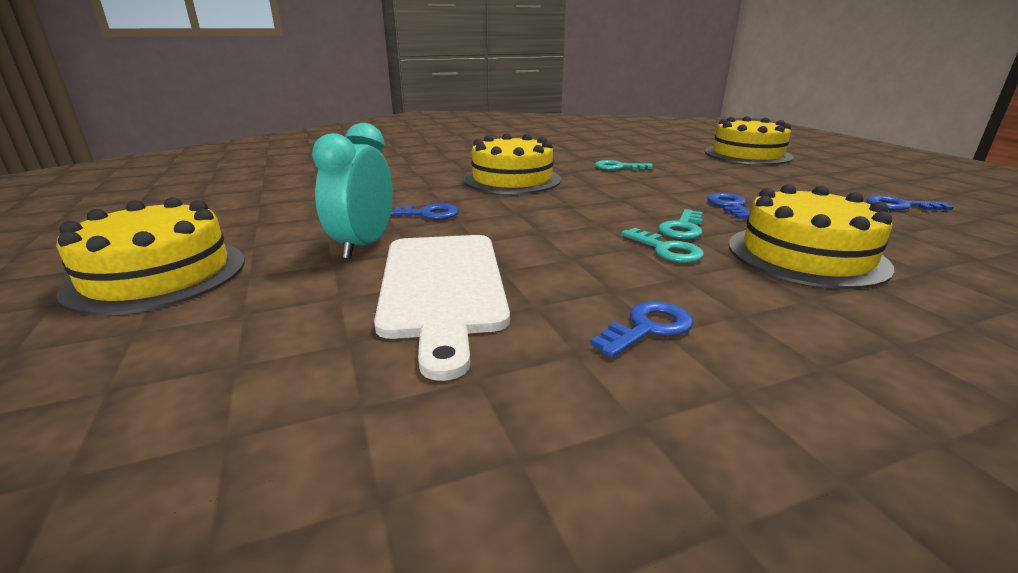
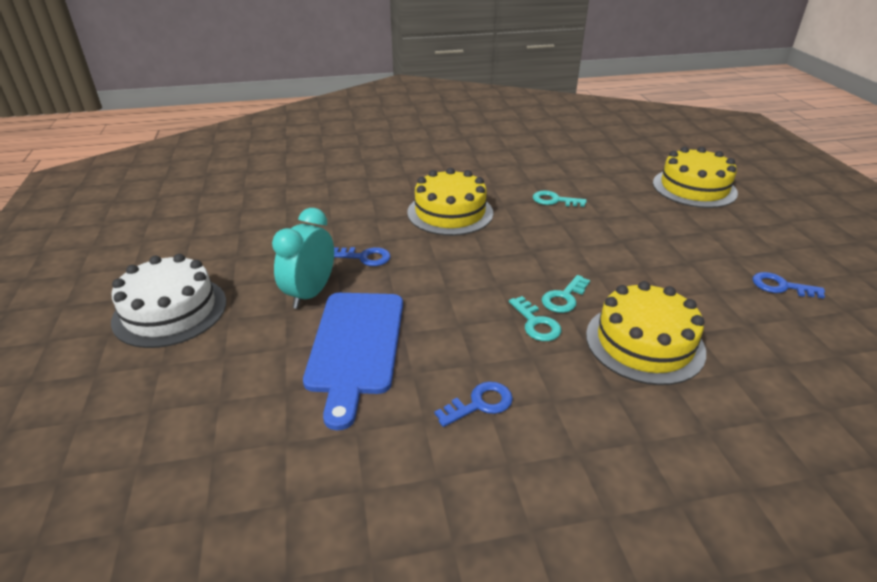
camera: 10 degrees right, 10 degrees up
(158, 275) = (170, 311): yellow cake -> white cake
(442, 287) = (355, 346): white cutting board -> blue cutting board
(729, 206) = (623, 271): blue key -> none

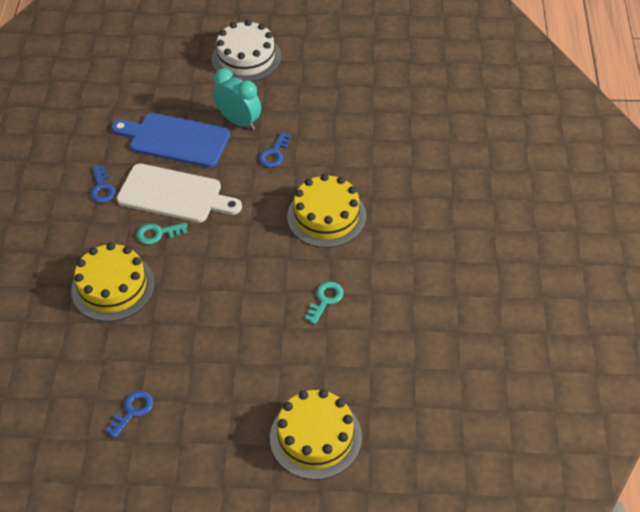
camera: 105 degrees right, 15 degrees up
(463, 324) = (174, 195): none -> white cutting board
(564, 298) = (178, 258): turquoise key -> none

